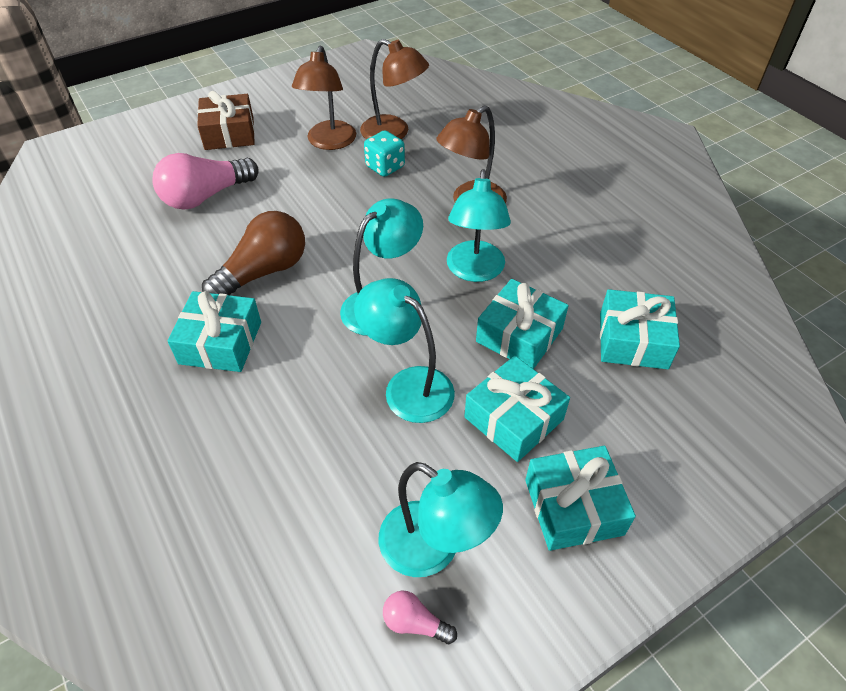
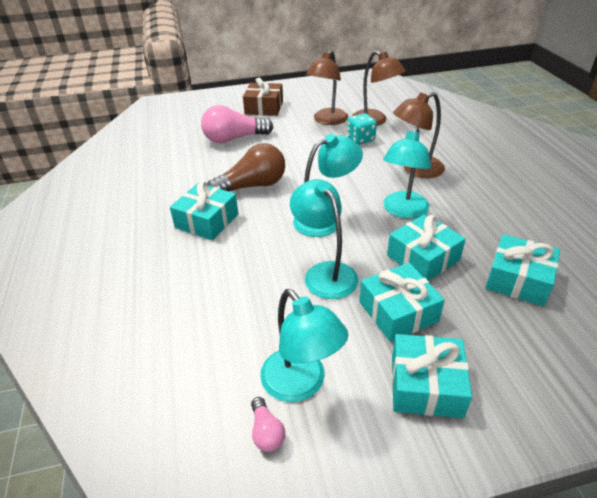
camera: 20 degrees right, 10 degrees down
(415, 623) = (266, 432): pink light bulb -> pink light bulb turned 150 degrees counterclockwise

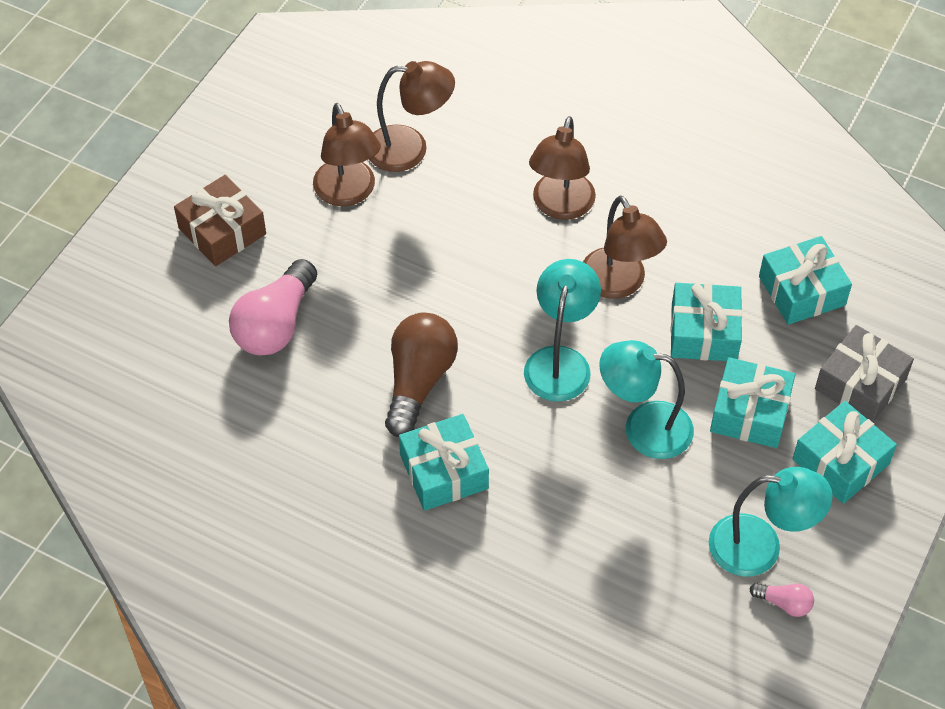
camera: 50 degrees left, 15 degrees up
(361, 139) = (437, 199): turquoise dice -> none
(403, 211) = (619, 284): turquoise lamp -> brown lamp
(501, 354) = (860, 384): none -> grey gift

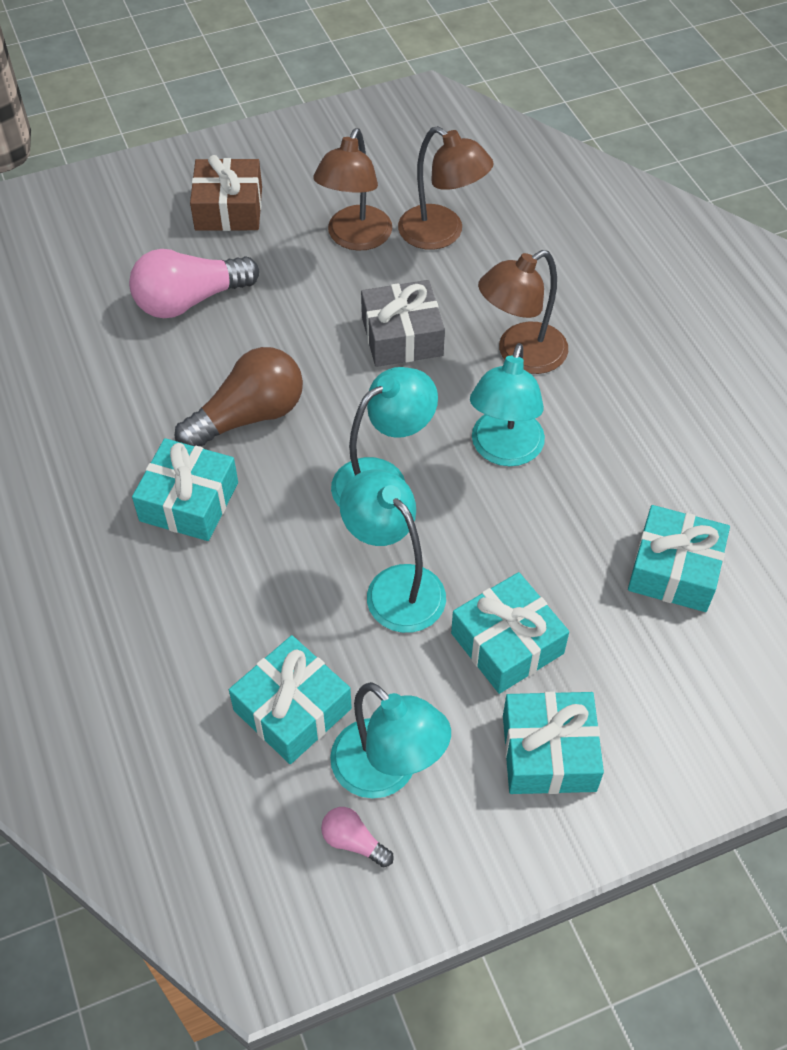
camera: 40 degrees right, 0 degrees up
(619, 284) = (504, 451): brown lamp -> turquoise lamp
(704, 332) = (538, 543): turquoise gift -> turquoise gift (292, 709)
(784, 603) = (353, 841): pink light bulb -> pink light bulb turned 150 degrees clockwise
(860, 384) = (645, 695): grey gift -> grey gift (402, 336)

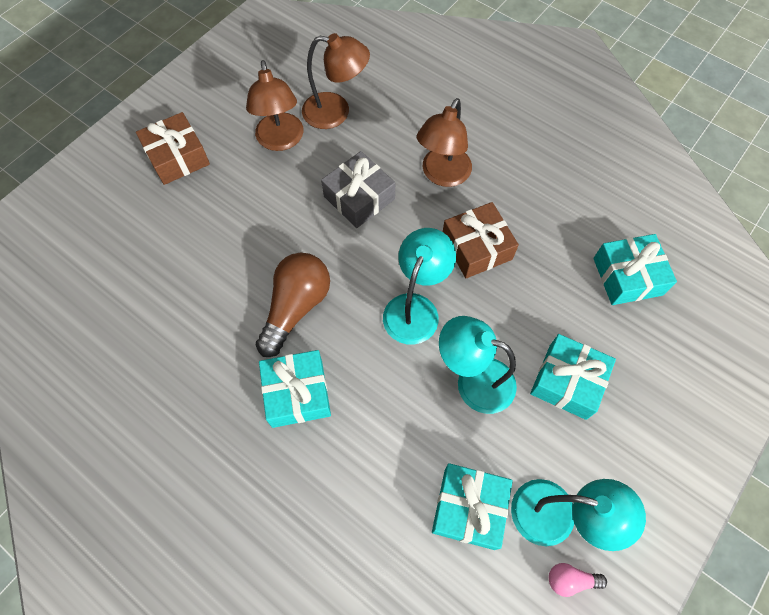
camera: 30 degrees left, 10 degrees up
(190, 300) = (196, 240): pink light bulb -> none
(504, 451) = (476, 247): turquoise lamp -> brown gift
(549, 752) = (641, 443): turquoise gift -> none

